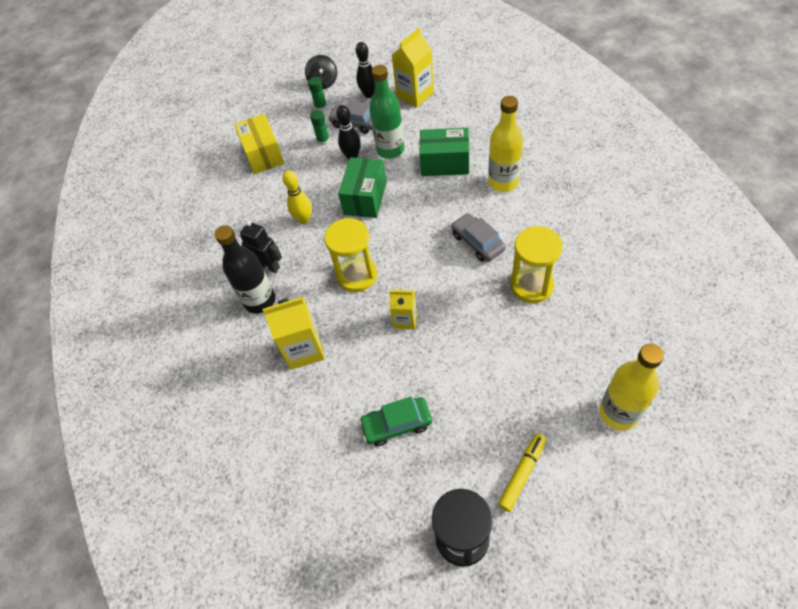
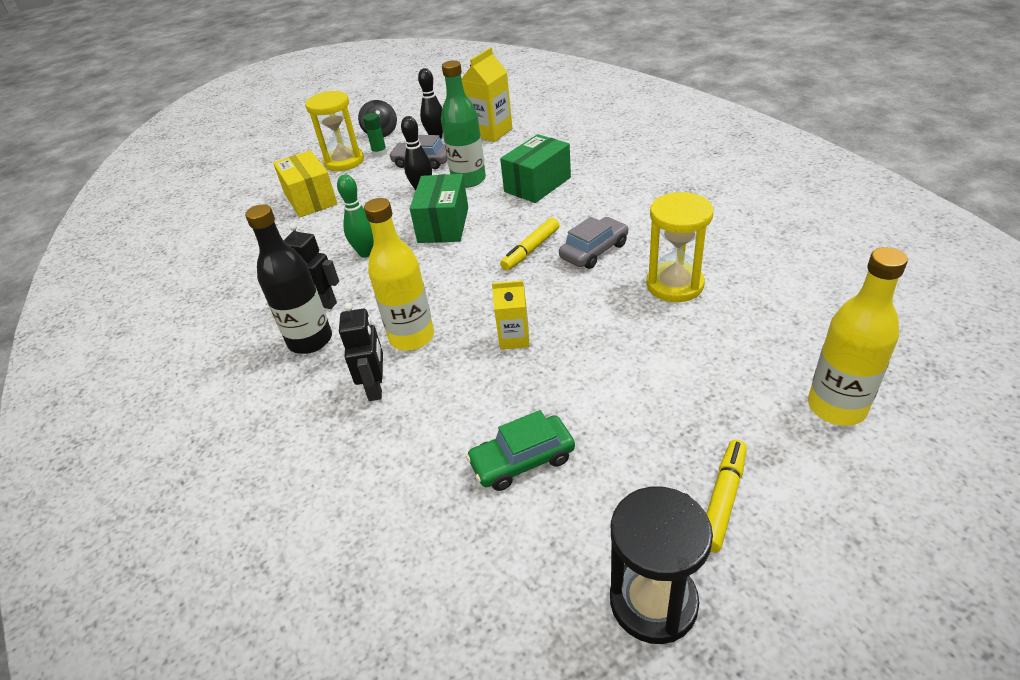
camera: 10 degrees left, 15 degrees down
(304, 220) = (366, 253): yellow bowling pin -> green bowling pin
(304, 349) = (376, 387): yellow carton -> black robot
(323, 141) = (385, 180): green glue stick -> none
(357, 275) = (442, 300): yellow hourglass -> yellow hourglass (344, 161)
(429, 234) = (531, 250): none -> yellow marker
(445, 163) = (537, 184): green box -> green box turned 45 degrees counterclockwise
(477, 242) = (594, 251): grey car -> grey car turned 90 degrees clockwise
(503, 182) = (612, 194): yellow bottle -> yellow bottle (412, 337)

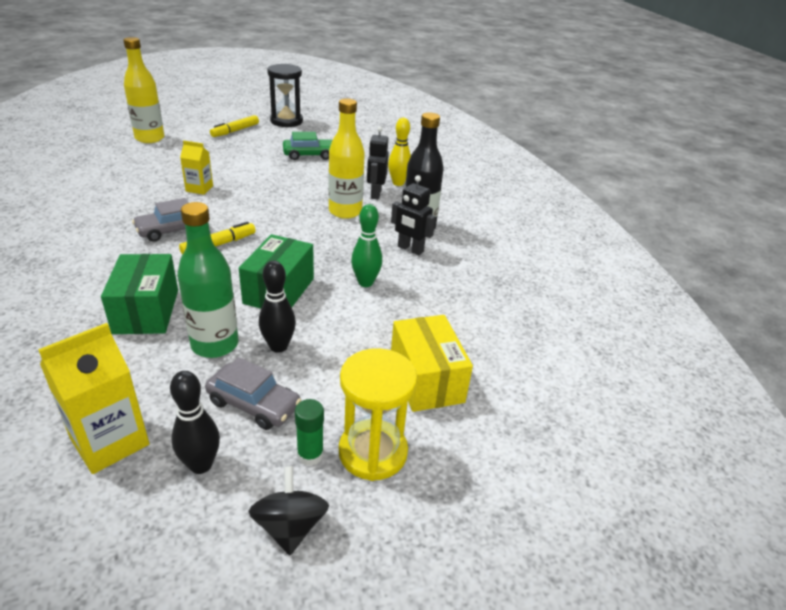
camera: 175 degrees left, 5 degrees down
(342, 428) = (398, 183): none -> yellow bowling pin
(514, 338) = (278, 195): yellow carton -> yellow carton (199, 188)
(537, 184) = (146, 311): green box -> green box turned 60 degrees counterclockwise
(674, 285) = (147, 196): yellow hourglass -> none

